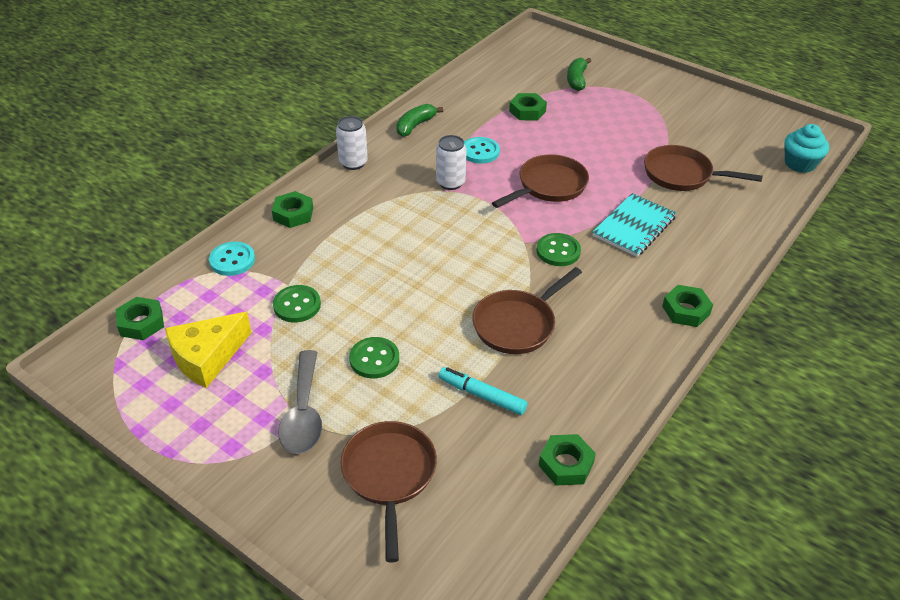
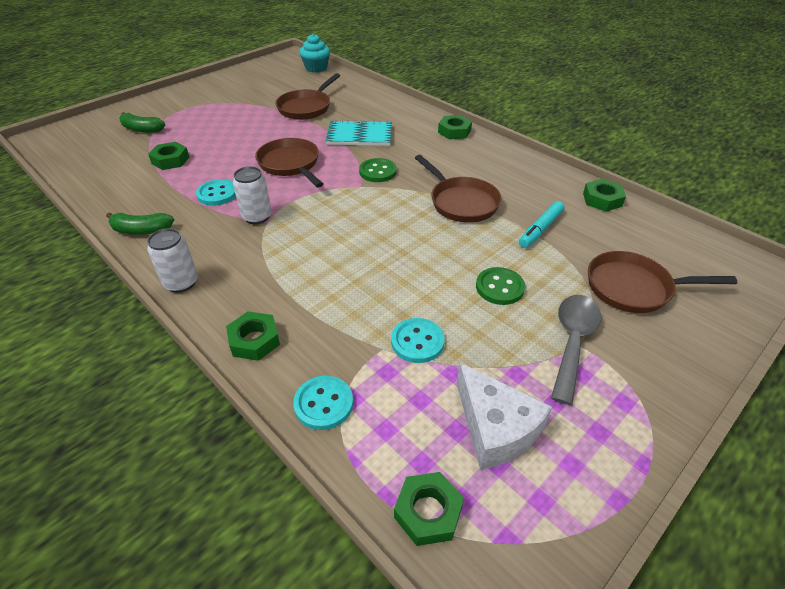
camera: 80 degrees left, 0 degrees up
(207, 357) = (495, 428): yellow cheese -> white cheese
(297, 305) = (417, 342): green button -> turquoise button
(303, 413) = (572, 341): grey spoon -> grey spoon turned 75 degrees counterclockwise
(415, 126) = (142, 230): green banana -> green banana turned 45 degrees counterclockwise
(634, 227) = (359, 135): turquoise notebook -> turquoise notebook turned 45 degrees counterclockwise

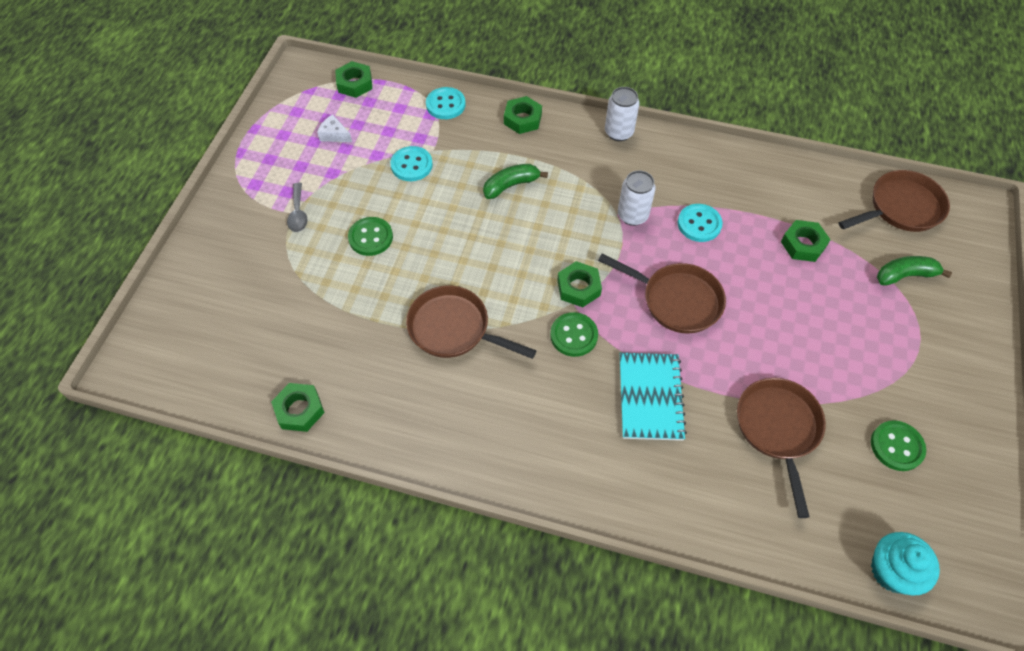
camera: 150 degrees right, 15 degrees up
(142, 230) = (709, 158): green banana -> green banana (511, 185)
(259, 88) = (896, 446): none -> green button
(359, 135) = (650, 397): turquoise notebook -> turquoise notebook turned 60 degrees counterclockwise
(454, 131) = (536, 474): green nut -> green nut (578, 288)
(495, 428) = (334, 135): white cheese -> white cheese, size x0.50
(540, 229) = (356, 326): turquoise marker -> none
(572, 341) = (298, 213): grey spoon -> grey spoon, size x0.58
(633, 288) = (254, 289): brown pan -> brown pan (901, 208)

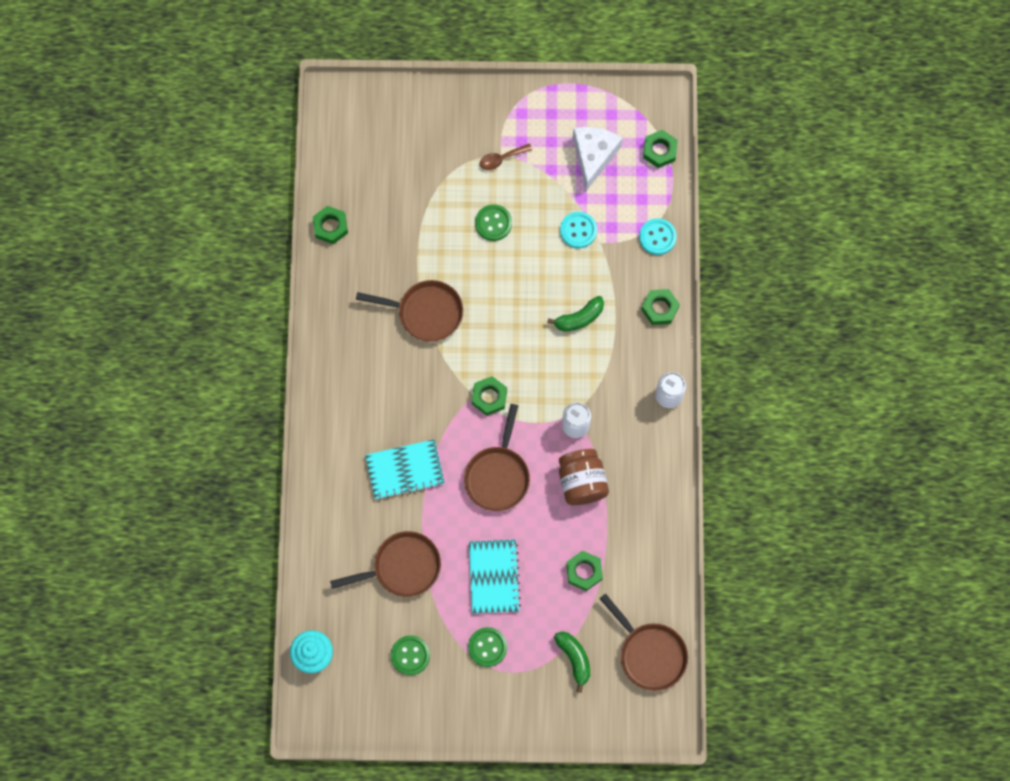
camera: 75 degrees right, 15 degrees up
(298, 213) = (501, 159): grey spoon -> brown spoon
(334, 135) = (593, 156): white cheese -> white cheese, size x2.01
(454, 328) = (426, 312): brown pan -> brown pan turned 90 degrees clockwise
(511, 185) = (579, 318): green banana -> green banana turned 105 degrees clockwise
(574, 335) = (444, 403): green button -> green button (487, 647)
(699, 224) = (582, 482): turquoise button -> brown jar
(801, 332) = (494, 577): none -> turquoise notebook

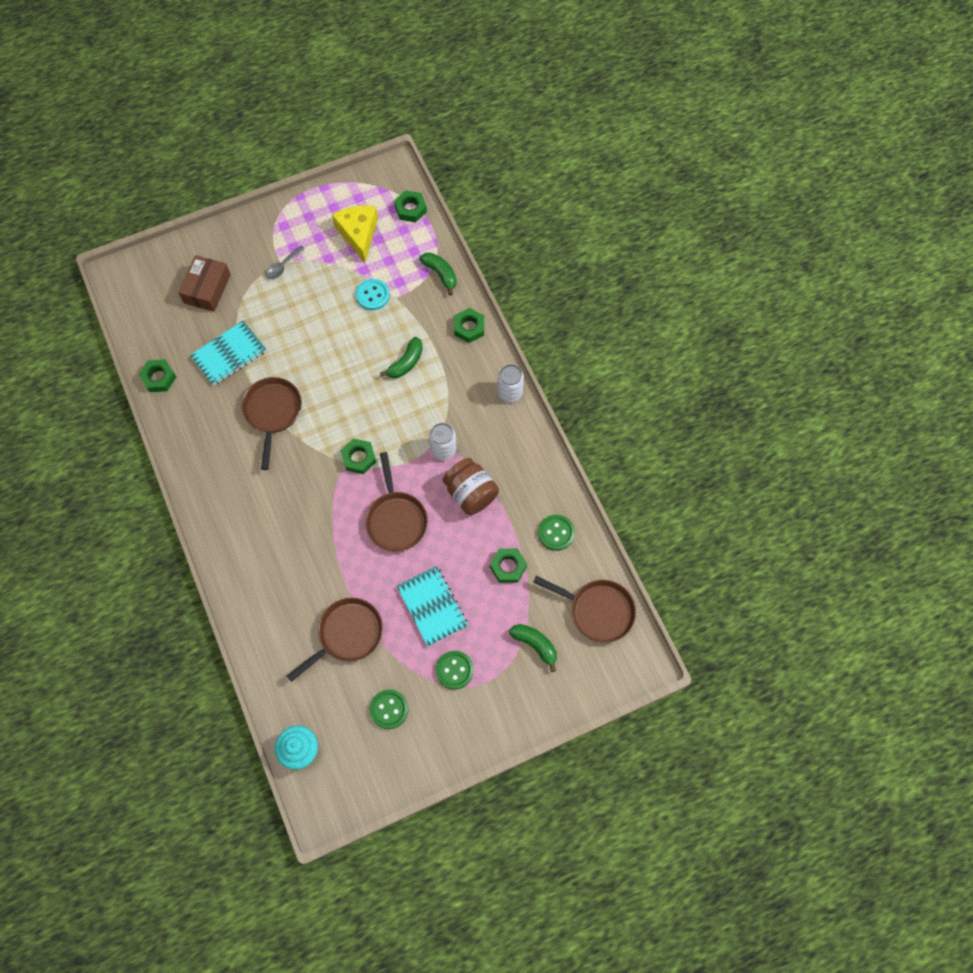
camera: 25 degrees left, 5 degrees down
(405, 470) = (312, 550): turquoise notebook -> turquoise notebook (229, 354)
(416, 151) = (207, 289): none -> brown box
(426, 312) = (273, 412): brown pan -> brown pan turned 75 degrees counterclockwise
(493, 223) = (299, 318): green button -> green button (556, 533)
(501, 159) = (282, 266): brown spoon -> grey spoon
(593, 156) = (358, 234): white cheese -> yellow cheese
(657, 237) = (440, 274): turquoise button -> green banana

